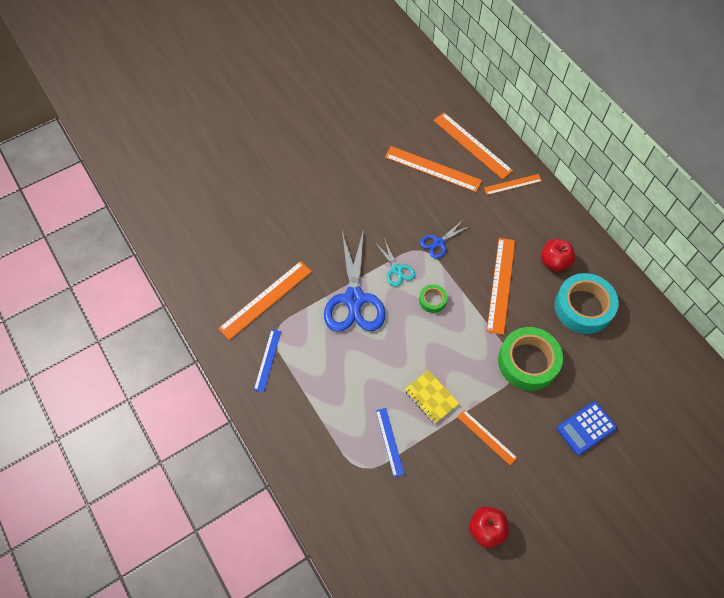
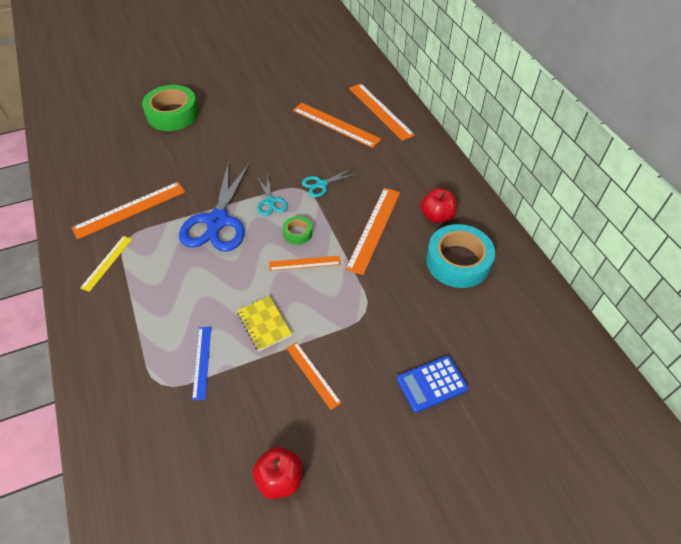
camera: 10 degrees right, 10 degrees down
(267, 360) = (107, 263): blue ruler -> yellow ruler
(438, 243) = (321, 184): blue scissors -> turquoise scissors
(512, 184) = (411, 146): orange ruler -> orange ruler (304, 263)
(528, 362) = (382, 305): green tape -> green tape (172, 114)

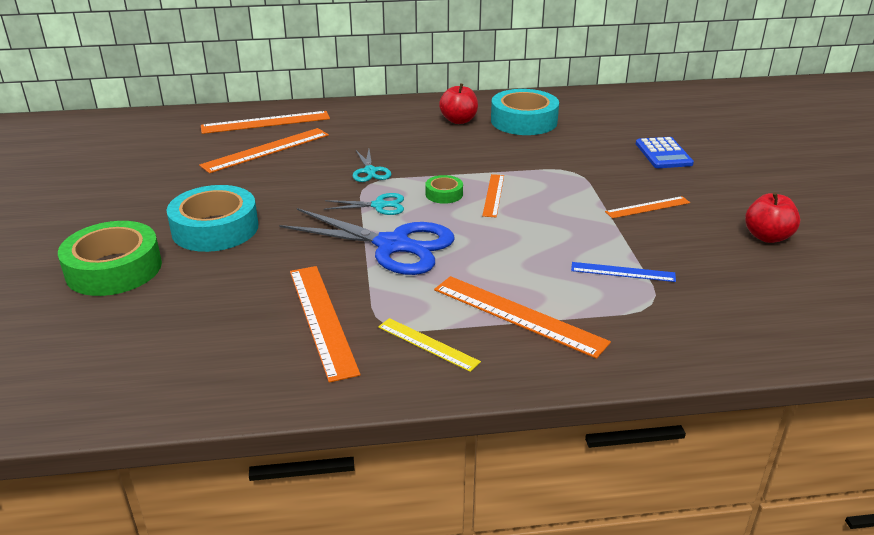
camera: 75 degrees left, 20 degrees down
(222, 136) = (215, 228): none -> turquoise tape
(264, 324) = (576, 228): yellow notebook -> none
(374, 229) = (460, 152): orange ruler -> orange ruler (518, 315)

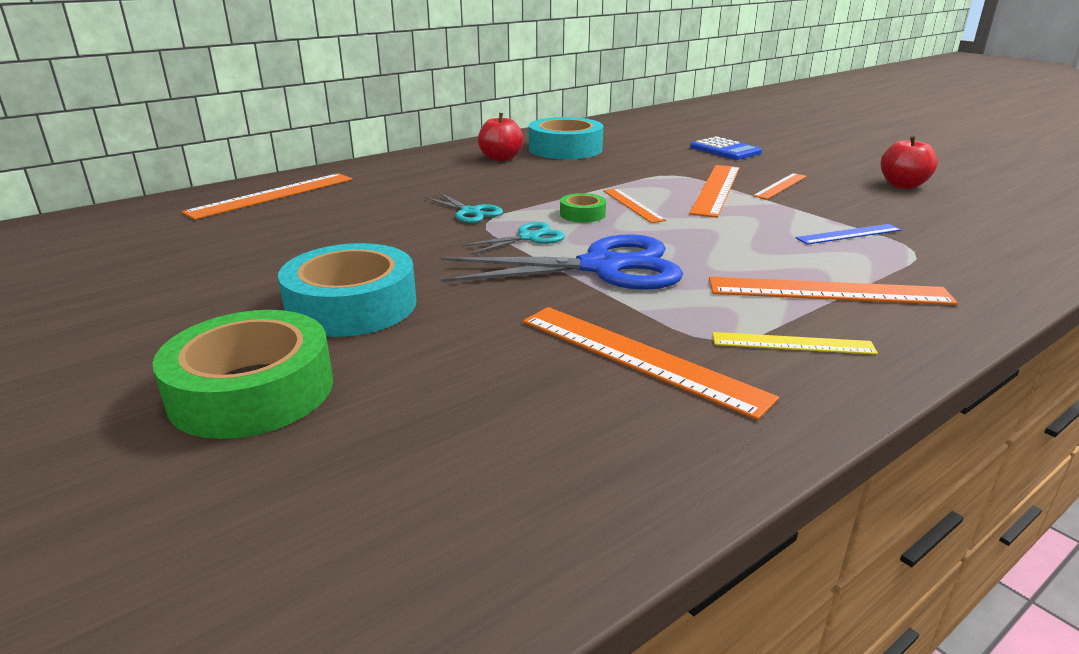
camera: 30 degrees left, 5 degrees down
(266, 150) = (310, 218): orange ruler -> orange ruler (716, 189)

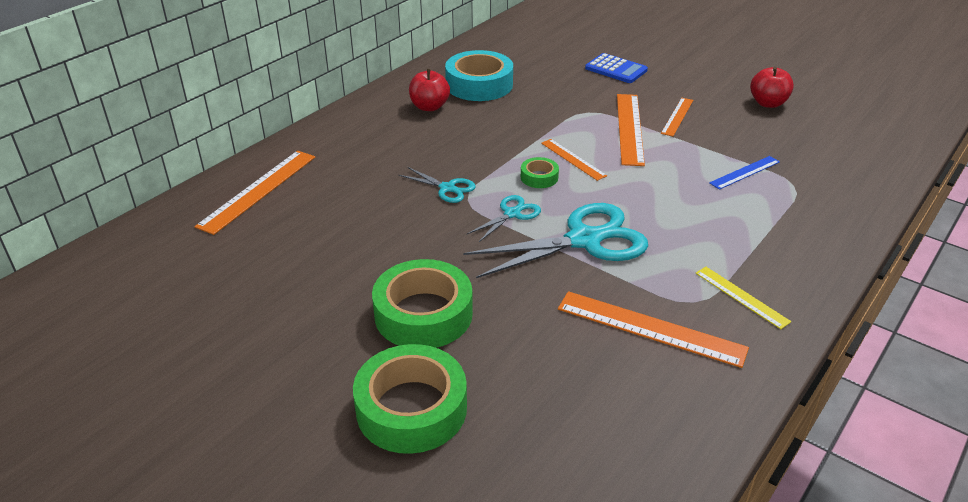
camera: 15 degrees left, 10 degrees up
(352, 305) = (423, 314): turquoise tape -> green tape
(602, 267) = (584, 240): blue scissors -> turquoise scissors
(792, 343) = (741, 297): yellow ruler -> yellow ruler turned 60 degrees clockwise
(828, 291) = (749, 240): orange ruler -> none

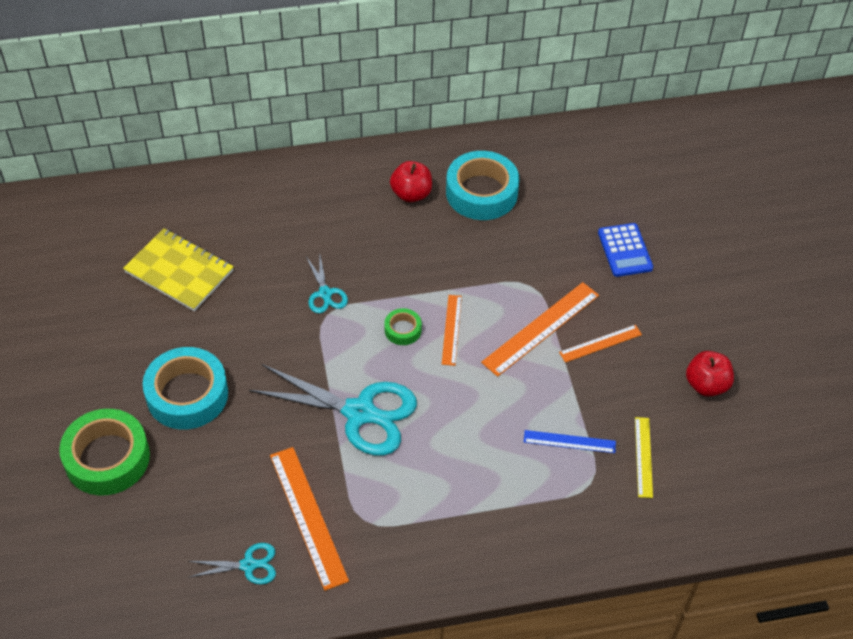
camera: 40 degrees right, 15 degrees up
(258, 190) = (201, 205): orange ruler -> none
(296, 239) = (179, 271): none -> yellow notebook
(423, 314) = (187, 394): green tape -> turquoise tape
(512, 214) = (340, 351): turquoise scissors -> turquoise scissors (248, 565)
(741, 297) = (401, 542): yellow ruler -> yellow ruler (643, 457)

